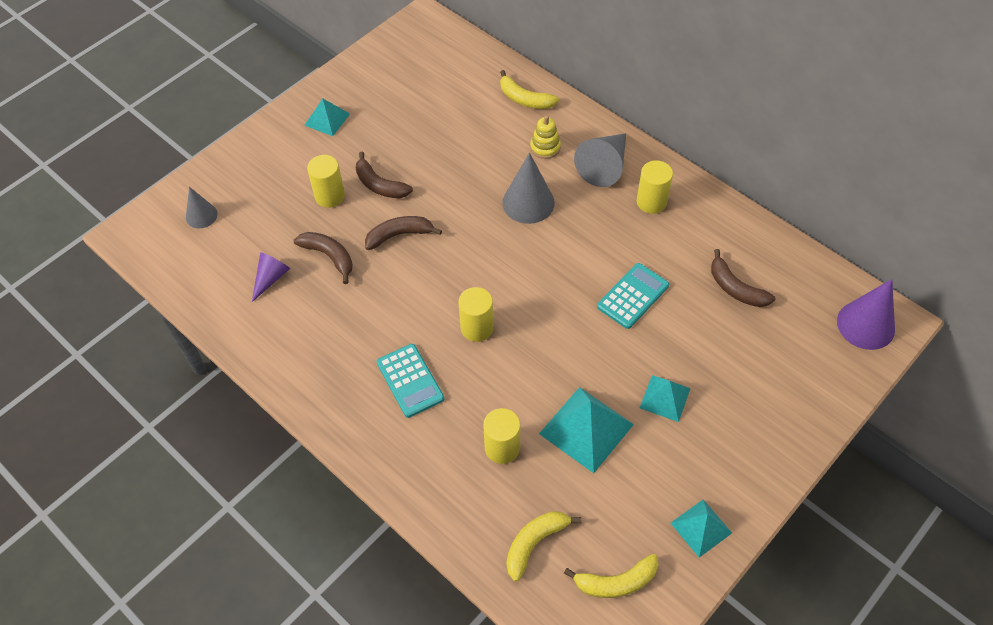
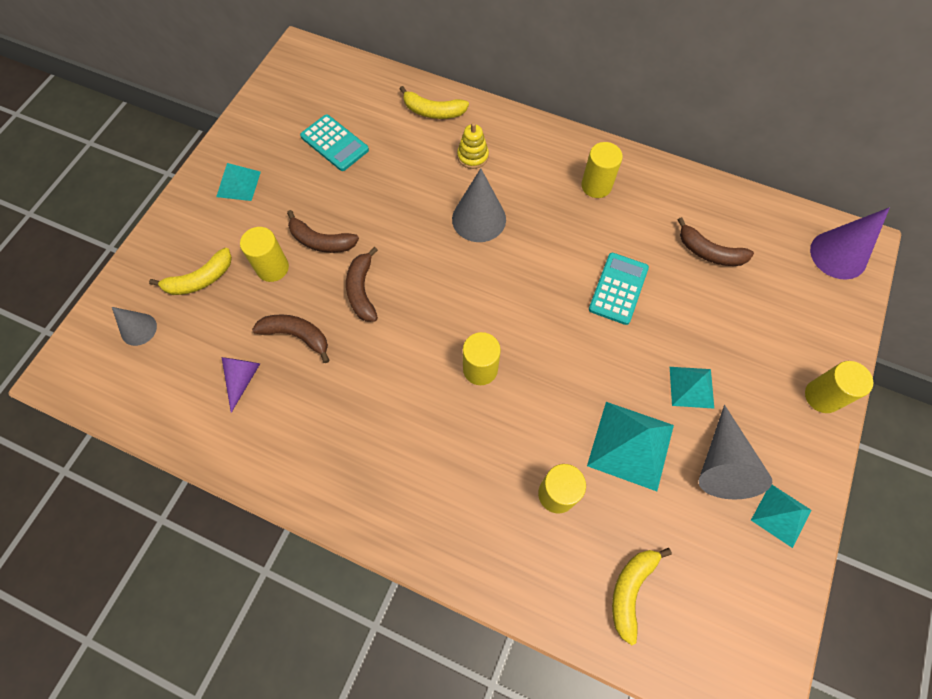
camera: 20 degrees left, 10 degrees up
(399, 235) = (362, 290): brown banana -> brown banana turned 60 degrees counterclockwise
(410, 381) = (434, 450): turquoise calculator -> turquoise calculator (334, 143)
(605, 166) = (537, 160): grey cone -> grey cone (723, 463)
(616, 582) = (726, 604): yellow banana -> yellow banana (200, 279)
(788, 442) = (822, 396): none -> yellow cylinder

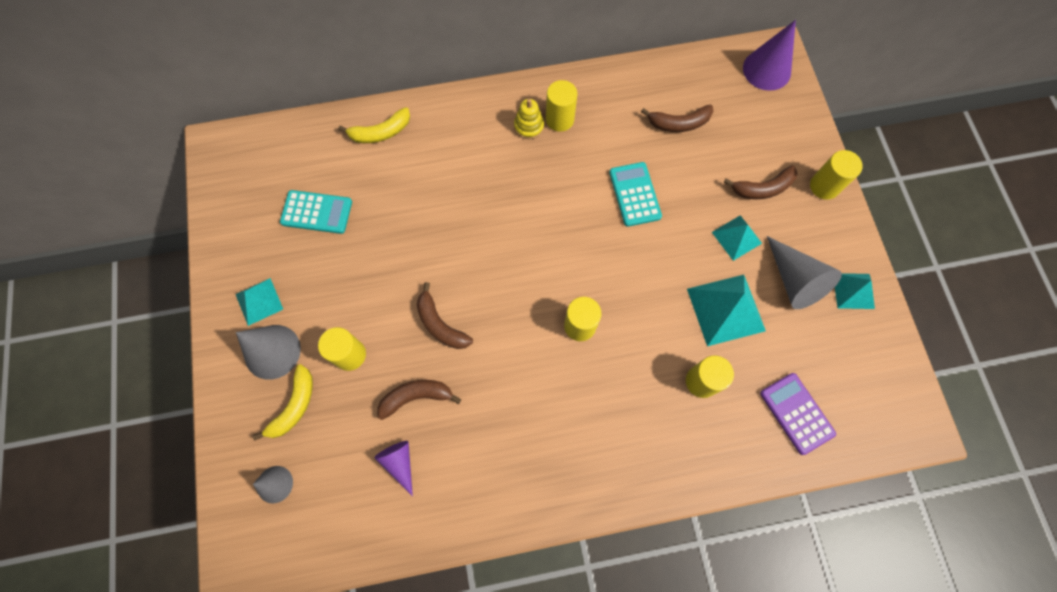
camera: 35 degrees left, 5 degrees up
(321, 241) = (373, 305): brown banana -> brown banana (762, 188)
(472, 156) = (444, 153): yellow stacking toy -> yellow stacking toy (529, 126)
(479, 219) = (489, 204): grey cone -> grey cone (272, 351)
(631, 590) = (796, 413): yellow banana -> purple calculator

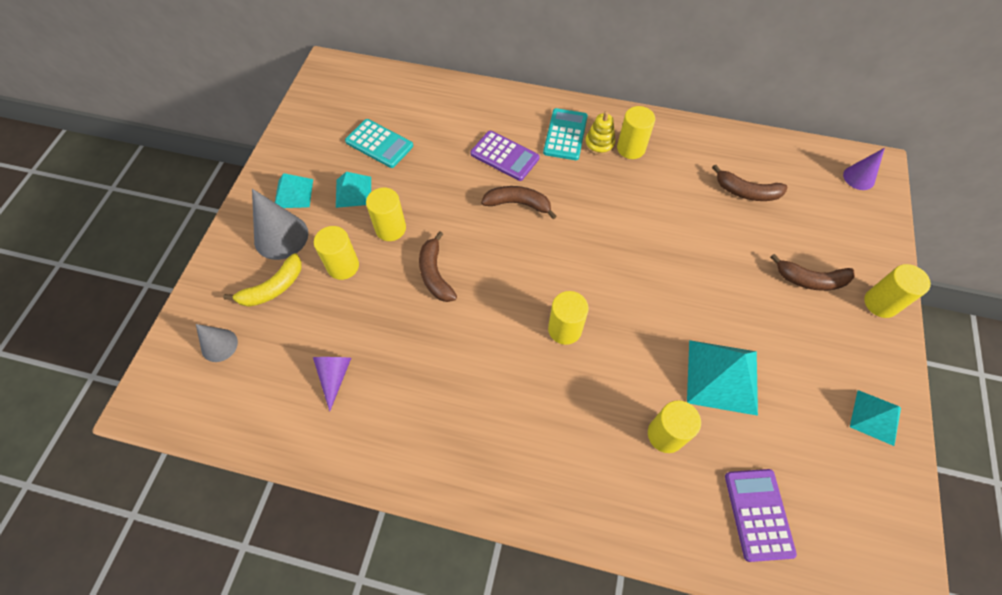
camera: 25 degrees right, 10 degrees down
(375, 297) = (390, 228): none -> yellow cylinder
(381, 132) = (466, 103): yellow banana -> none
(416, 397) = (380, 326): brown banana -> brown banana (518, 204)
(446, 175) = (504, 156): none -> purple calculator
(634, 194) = (674, 236): turquoise calculator -> turquoise calculator (565, 135)
(736, 237) = (763, 314): turquoise pyramid -> turquoise pyramid (353, 192)
(766, 70) = (859, 178): purple cone -> purple cone, size x0.60
(794, 280) = (810, 379): grey cone -> none

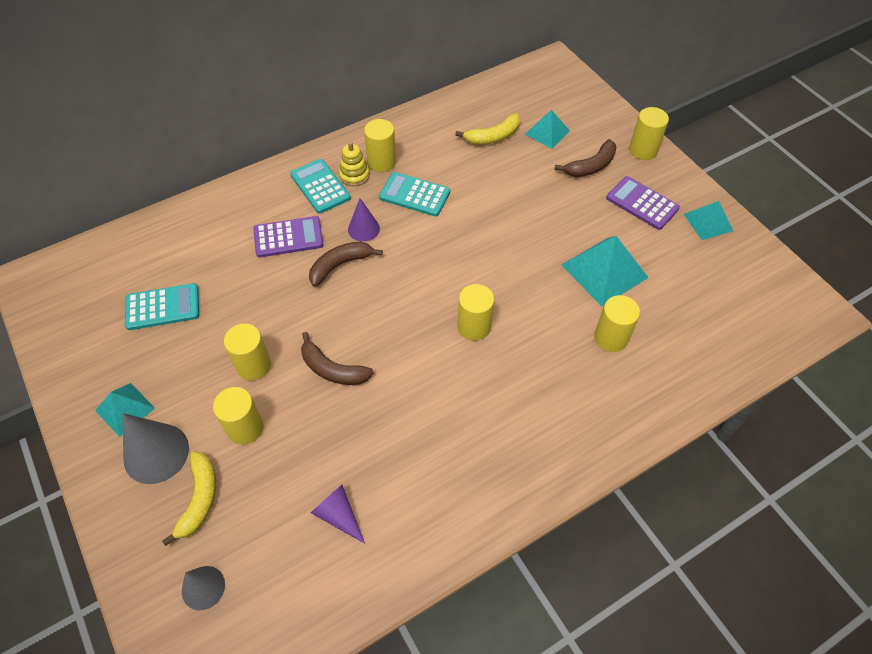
camera: 45 degrees left, 5 degrees down
(353, 192) = (184, 363): turquoise pyramid -> turquoise pyramid (547, 132)
(629, 192) = (414, 195): none -> turquoise calculator
(746, 192) = (493, 136): brown banana -> yellow banana
(758, 514) = (709, 336): purple calculator -> purple calculator (642, 203)
(859, 178) = (551, 77): purple cone -> purple cone (363, 229)

